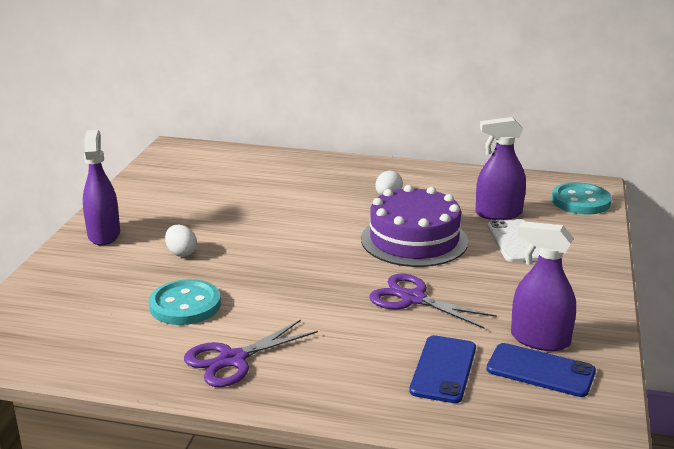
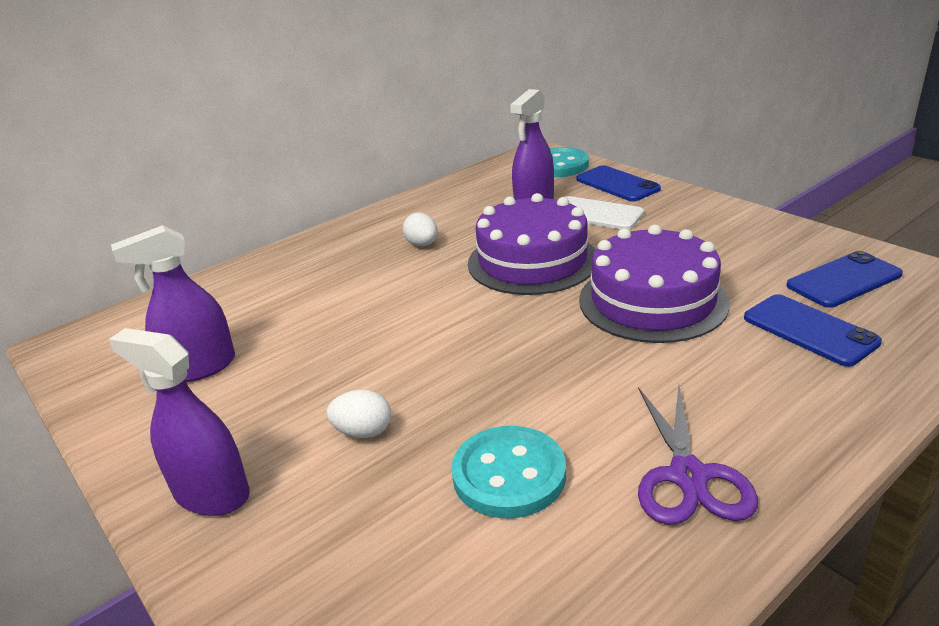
camera: 50 degrees left, 5 degrees up
(413, 299) = (652, 301): purple scissors -> purple cake
(539, 340) = (787, 262): purple spray bottle -> purple spray bottle (200, 367)
(581, 235) = (617, 184): none -> blue phone

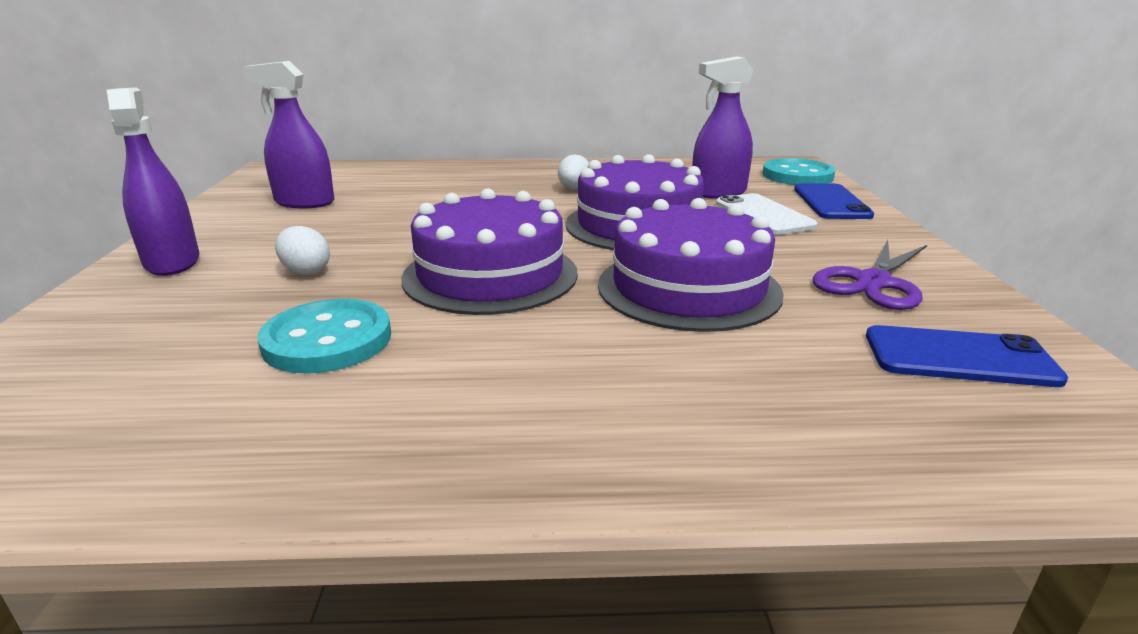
camera: 35 degrees right, 5 degrees down
(513, 357) = (490, 275): none -> purple cake
(688, 476) = (444, 418): purple scissors -> purple scissors (873, 282)
(809, 330) = (817, 377): blue phone -> none

